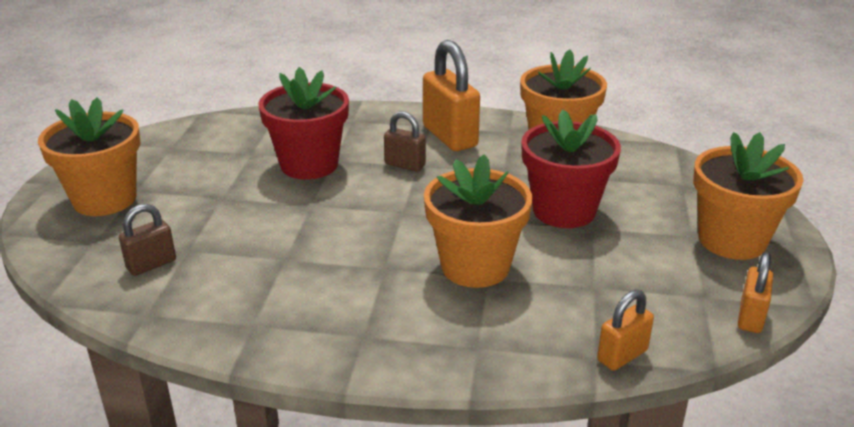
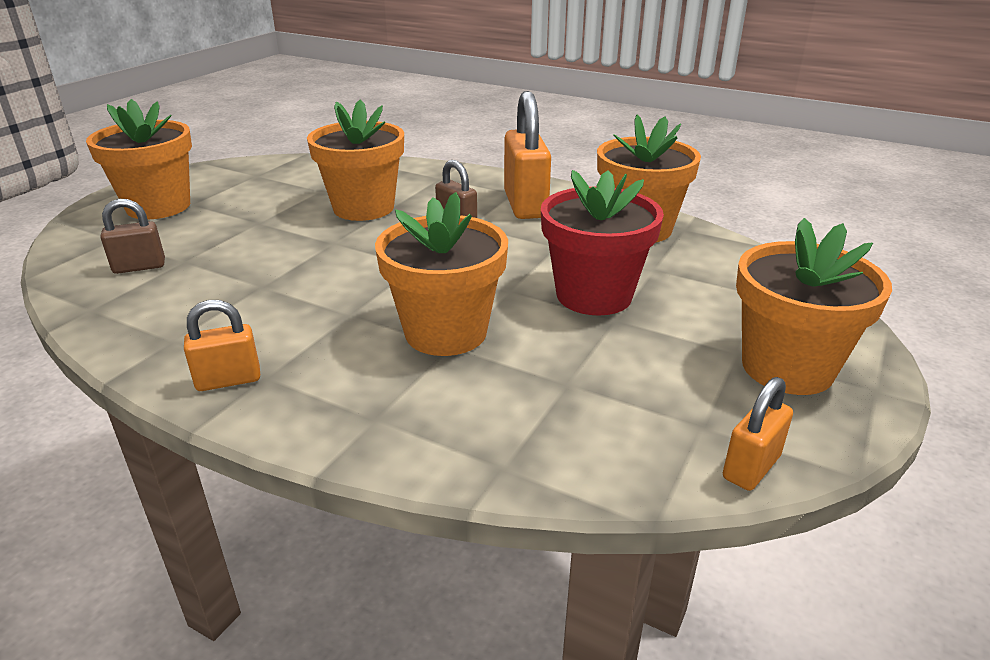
camera: 20 degrees right, 0 degrees up
(309, 164) = (363, 208): red flower pot -> orange flower pot
(622, 355) = (539, 472): orange padlock -> orange padlock (228, 380)

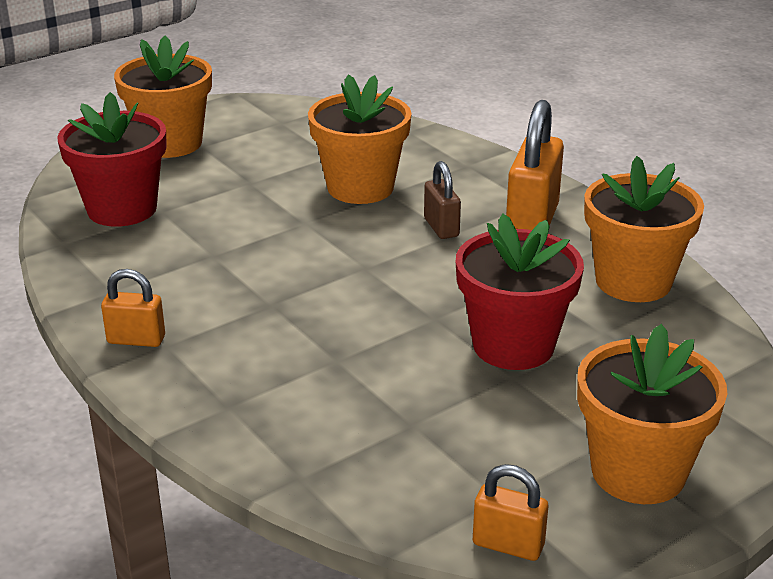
camera: 25 degrees right, 0 degrees up
(139, 267) = (122, 209): brown padlock -> red flower pot
(445, 332) = (341, 345): orange flower pot -> none
(751, 467) = (508, 545): orange padlock -> orange padlock turned 45 degrees clockwise

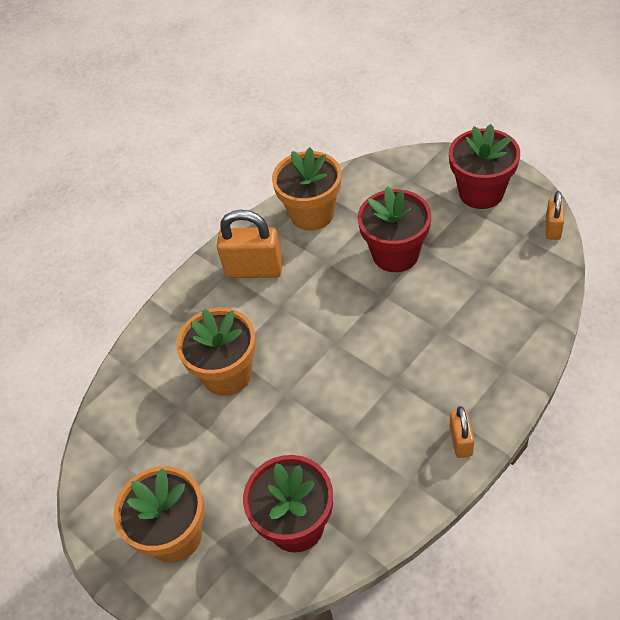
camera: 95 degrees left, 20 degrees up
(441, 227) = (273, 314): brown padlock -> none
(638, 472) = (481, 192): orange flower pot -> red flower pot

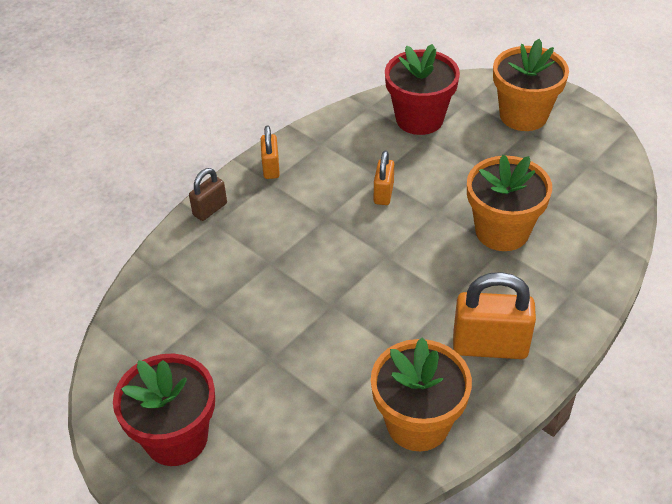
camera: 175 degrees right, 5 degrees down
(395, 254) = (307, 353): red flower pot -> none
(513, 384) = (210, 209): none -> brown padlock
(553, 228) = (103, 374): orange padlock -> orange padlock (383, 193)

